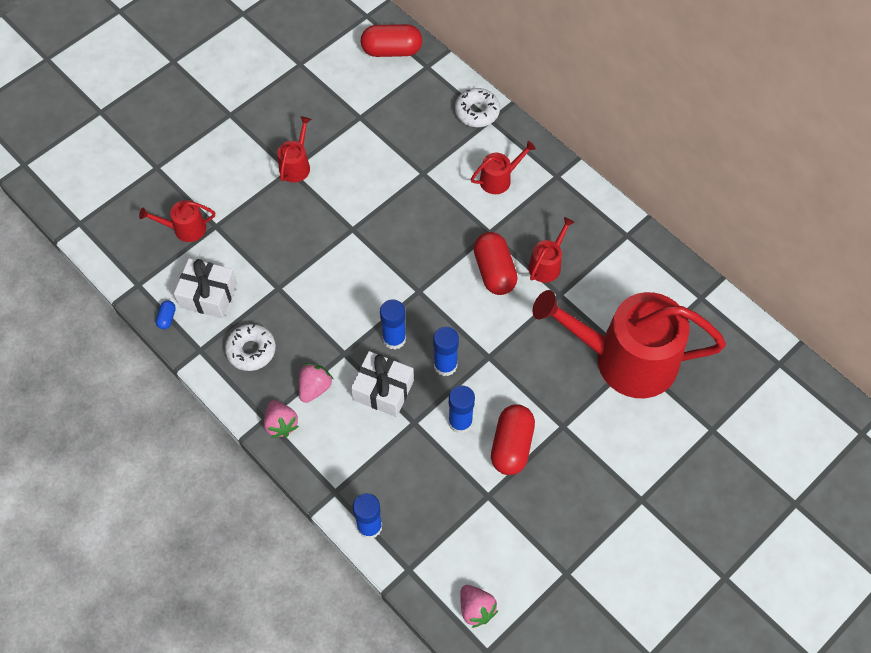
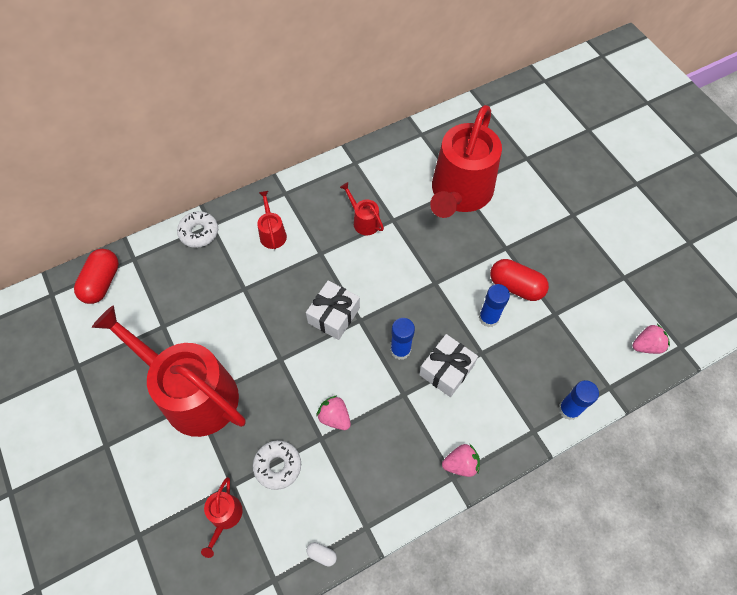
camera: 75 degrees left, 0 degrees up
(167, 318) = (322, 554): blue capsule -> white capsule
(208, 295) = (308, 507): white gift -> white gift (334, 315)
(251, 350) = (379, 476): white donut -> white donut (278, 466)
(296, 165) = (193, 394): red watering can -> red watering can, size x2.43
(314, 388) = (431, 427): pink strawberry -> pink strawberry (334, 417)
(445, 365) = (435, 316): blue glue stick -> none
(494, 271) = (358, 259): red capsule -> none

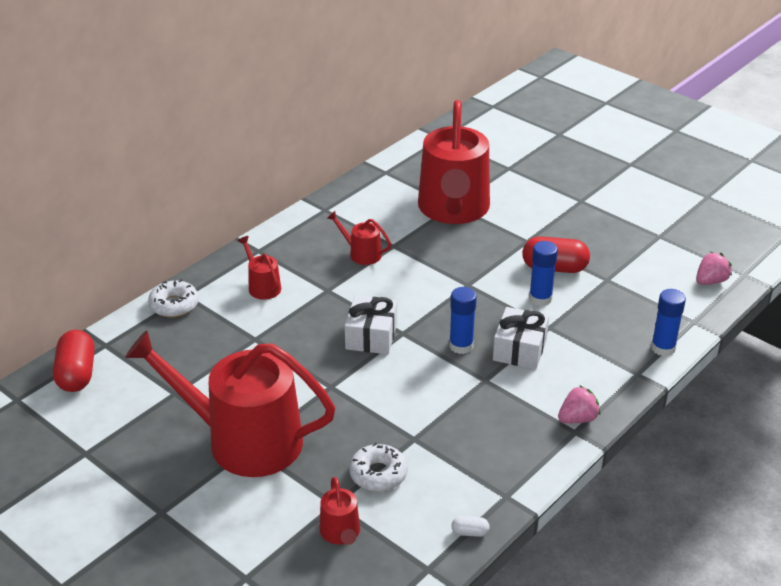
camera: 20 degrees left, 25 degrees down
(334, 417) = (419, 417): pink strawberry -> none

